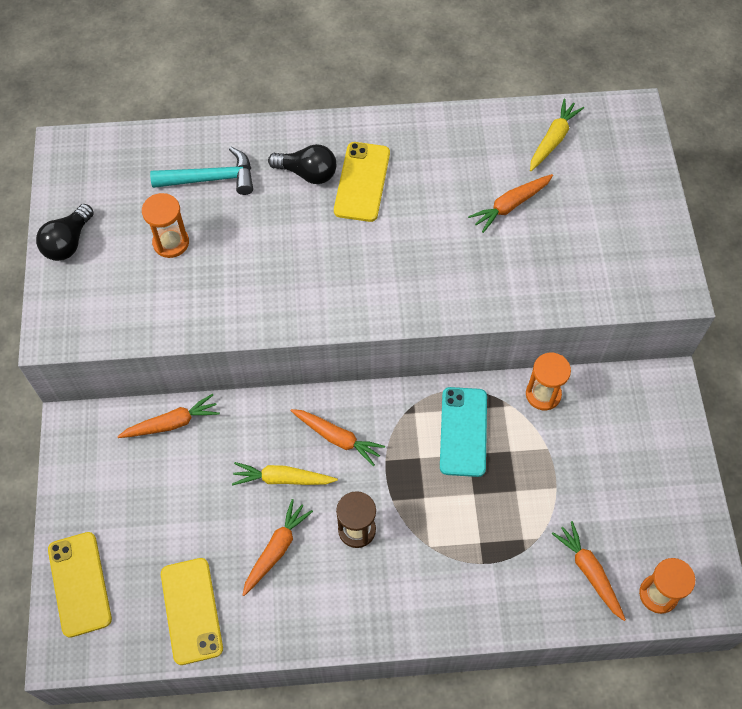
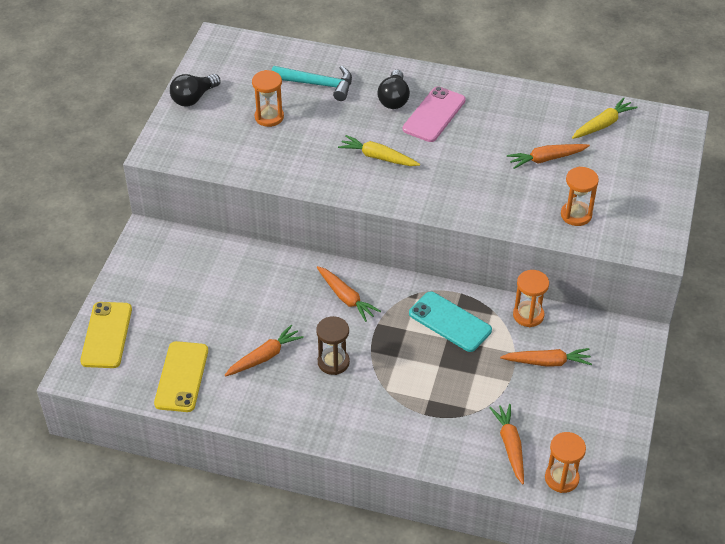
camera: 20 degrees right, 15 degrees down
(172, 423) = (222, 253): orange carrot -> orange carrot (547, 362)
(282, 479) = (290, 312): yellow carrot -> yellow carrot (378, 157)
(307, 173) = (394, 99): black light bulb -> black light bulb turned 60 degrees clockwise
(362, 182) = (434, 115): yellow phone -> pink phone
(463, 431) = (450, 322): turquoise phone -> turquoise phone turned 75 degrees counterclockwise
(572, 272) = (576, 215): none -> orange hourglass

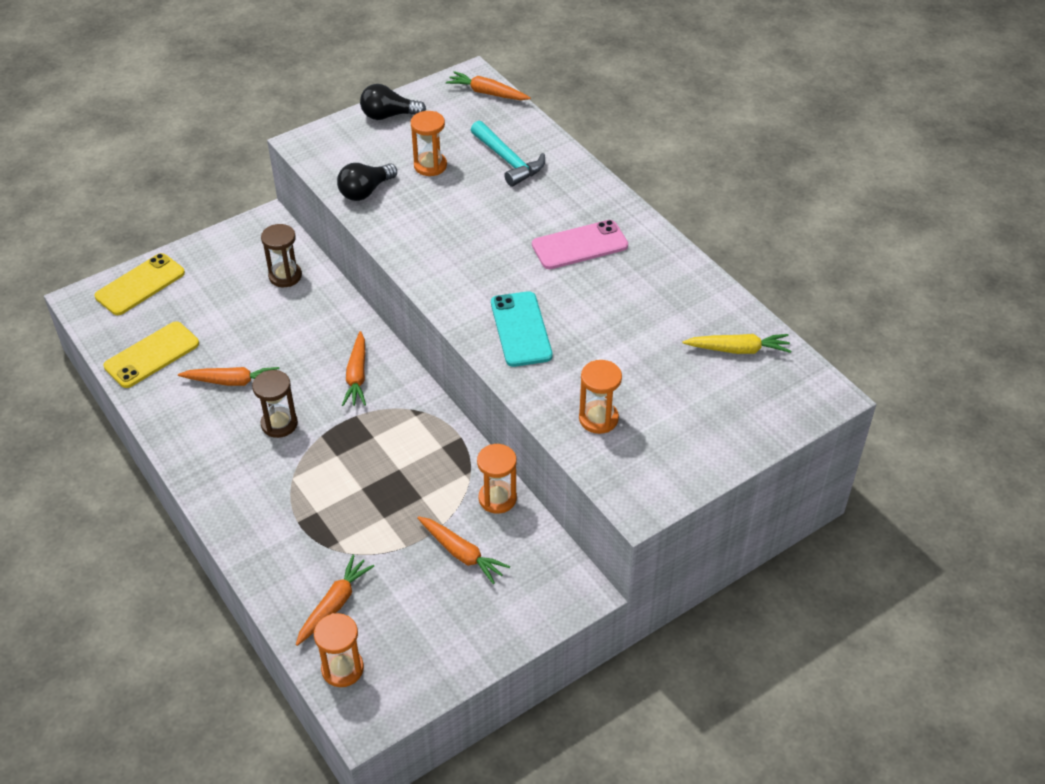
camera: 40 degrees right, 0 degrees up
(210, 263) = (285, 276): none -> brown hourglass
(378, 157) = (479, 254): yellow carrot -> none
(394, 99) = (560, 210): black light bulb -> black light bulb (365, 191)
(450, 322) = (419, 456): turquoise phone -> turquoise phone (521, 329)
(546, 159) = (636, 348): orange carrot -> orange carrot (487, 93)

